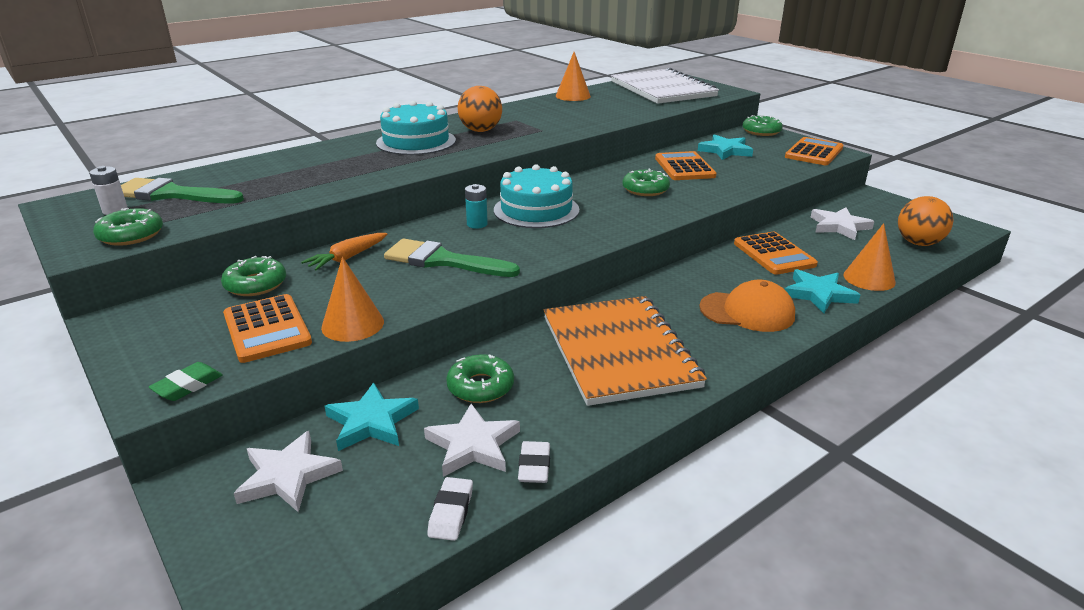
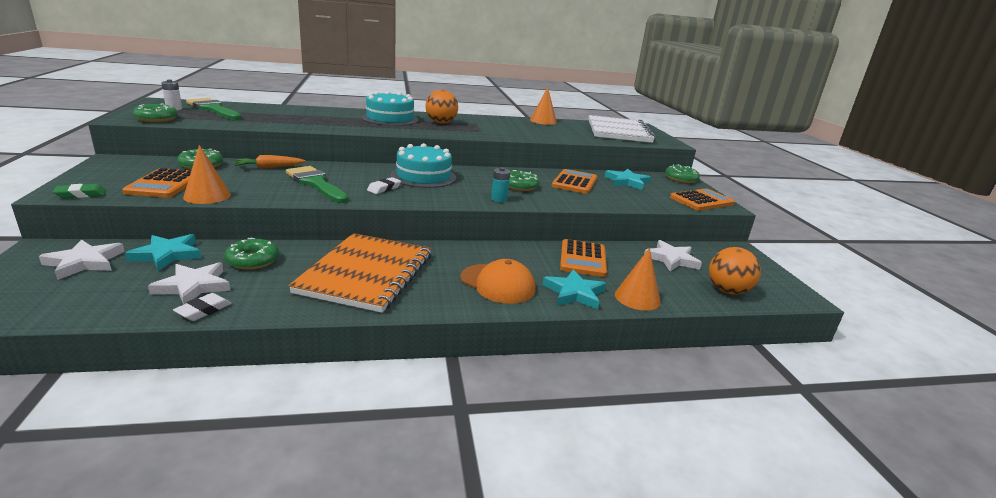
camera: 25 degrees right, 5 degrees down
(451, 512) = (119, 313): white eraser -> white eraser (384, 188)
(477, 224) = (372, 173): turquoise battery -> turquoise battery (499, 199)

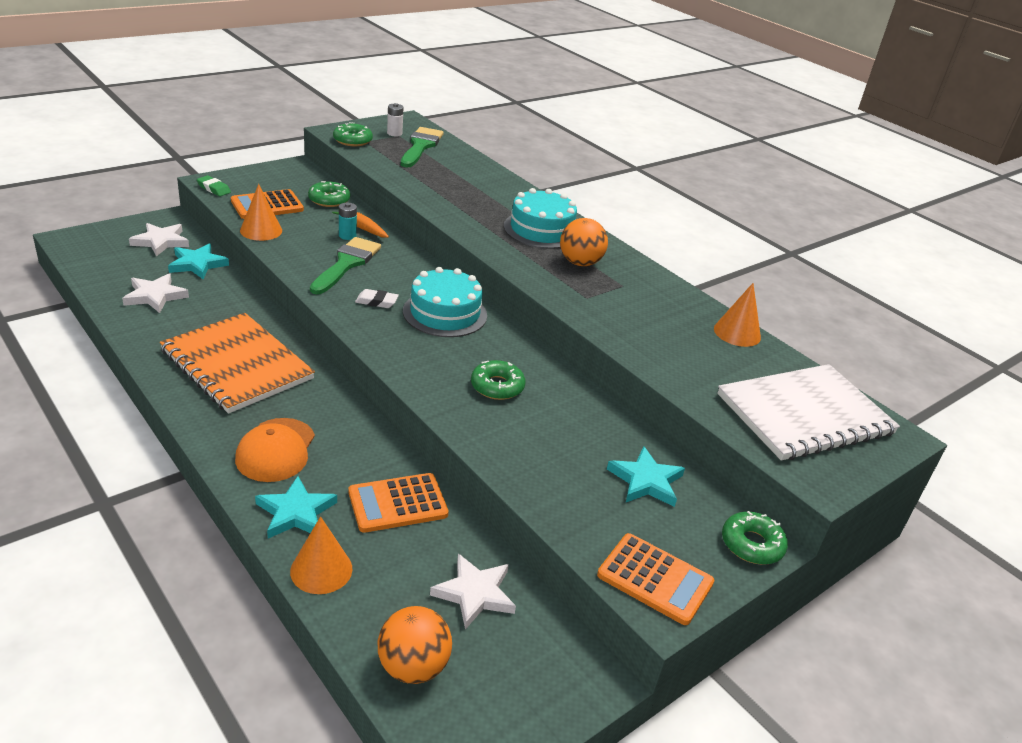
camera: 60 degrees right, 10 degrees up
(203, 310) = (122, 315): white eraser -> none
(253, 260) = (217, 302): green donut -> none
(366, 273) = (237, 365): orange notebook -> orange notebook turned 60 degrees clockwise
(499, 199) = (429, 381): turquoise battery -> turquoise battery (347, 236)
(574, 182) = (573, 429): orange calculator -> none

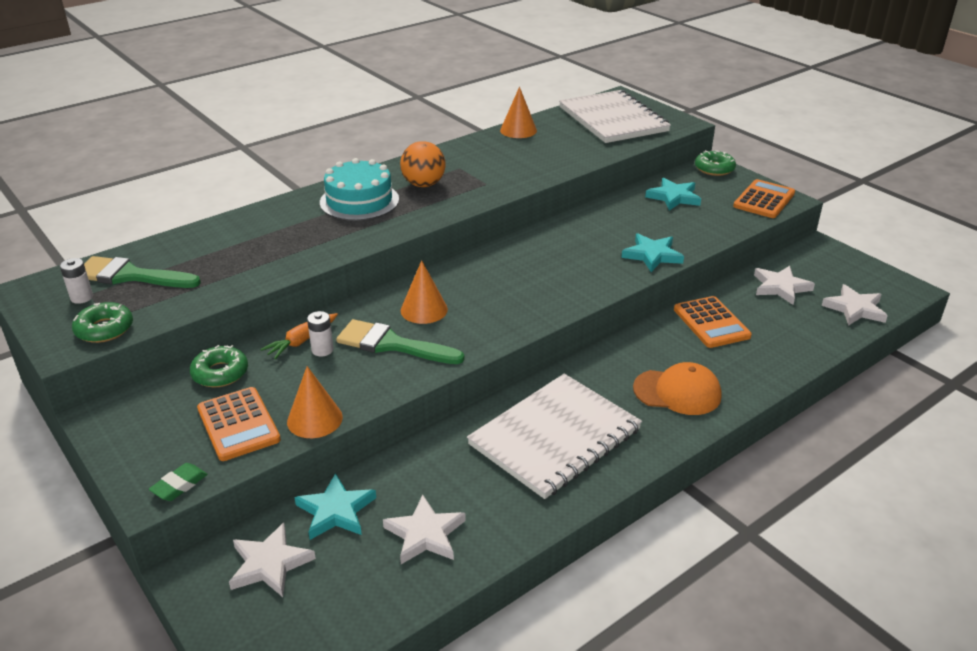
camera: 85 degrees left, 0 degrees up
(237, 365) = (555, 437): orange notebook -> white notebook
(296, 512) = (747, 371): turquoise star -> turquoise star (652, 255)
(321, 570) = (798, 353): orange cone -> orange cone (424, 310)
(347, 236) = (322, 350): turquoise battery -> white battery
(376, 302) = (469, 319): white eraser -> none
(413, 667) = (855, 309): orange ball -> white star
(445, 313) = (480, 279): turquoise cake -> none
(497, 386) = (588, 252): green donut -> none

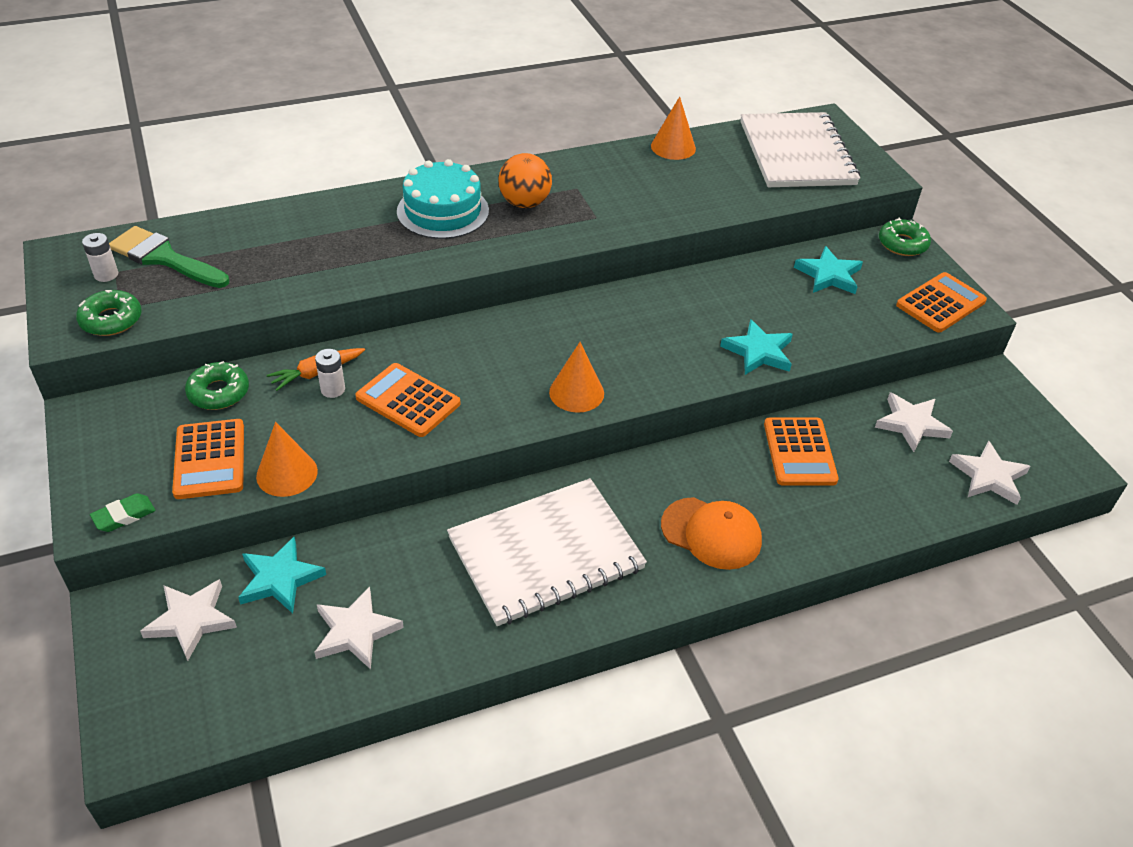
camera: 15 degrees right, 10 degrees up
(392, 344) = (408, 401): green brush -> orange calculator
(424, 310) = (462, 364): orange cone -> orange cone (576, 392)

